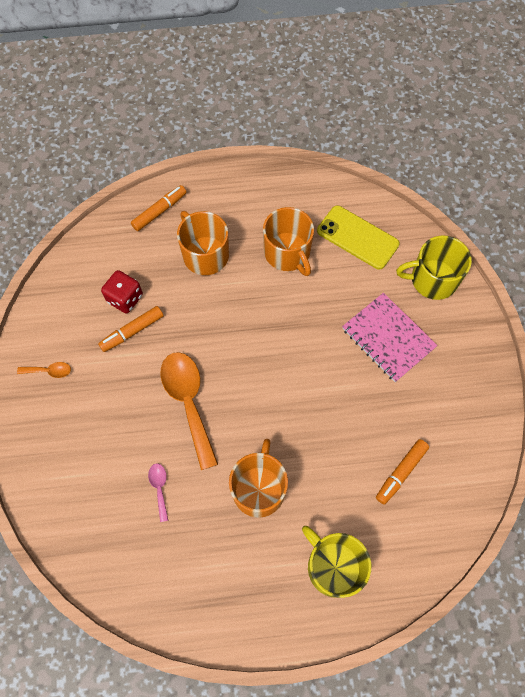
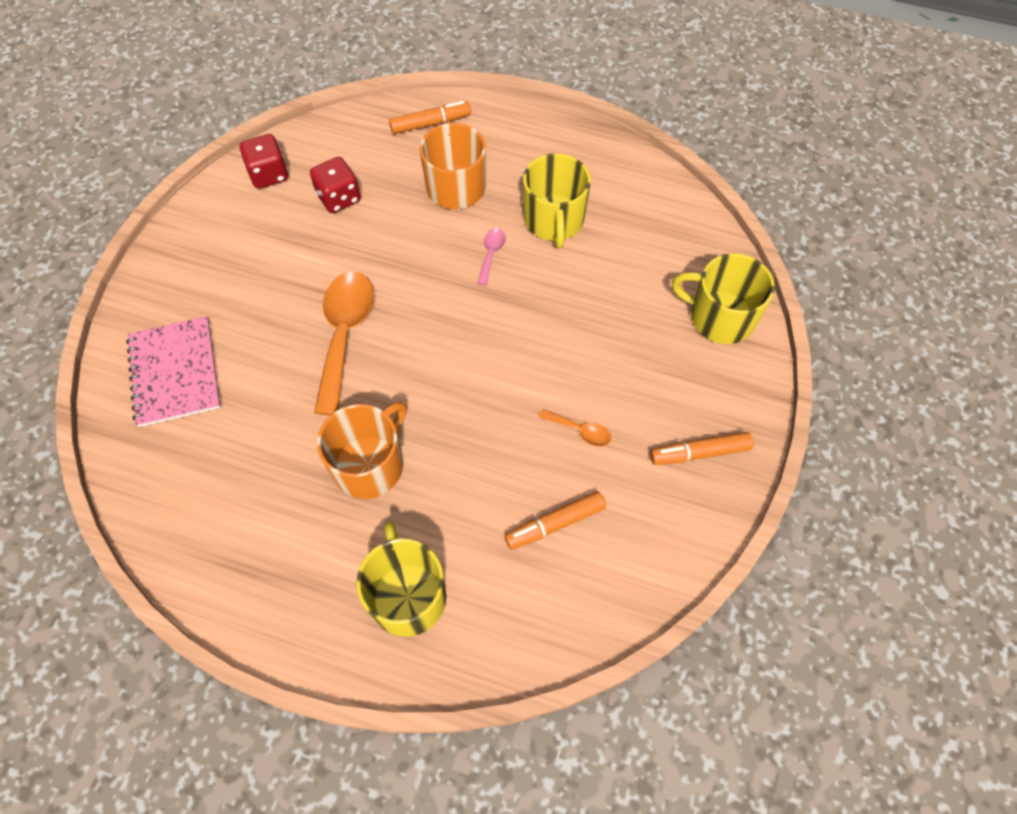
camera: 25 degrees right, 5 degrees down
(49, 371) = (213, 240): orange spoon -> orange spoon (580, 431)
(61, 301) = (269, 174): none -> red dice
(132, 331) = (326, 235): orange marker -> orange marker (699, 452)
(159, 488) = (257, 413): pink spoon -> pink spoon (491, 254)
(287, 253) = (554, 220): orange mug -> yellow mug
(357, 237) = (649, 235): yellow phone -> none
(388, 338) = (625, 361): pink notebook -> pink notebook (175, 373)

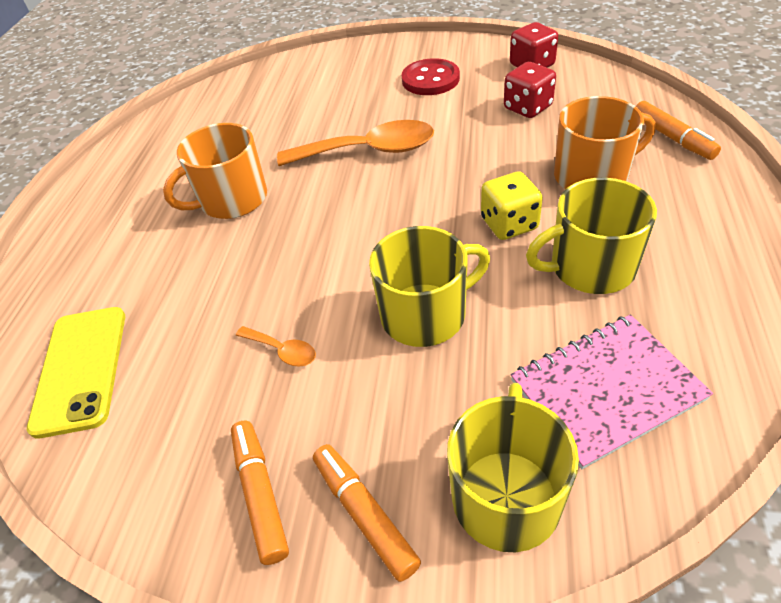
camera: 85 degrees right, 15 degrees down
(175, 373) = (309, 81): pink notebook -> pink notebook (606, 390)
(244, 260) = (430, 79): none -> red button
(369, 464) = (232, 200): orange mug -> orange mug turned 120 degrees clockwise
(407, 595) = (100, 254): yellow mug -> yellow mug (425, 314)
(491, 254) = (509, 224): pink spoon -> yellow dice
(555, 523) = (163, 349): orange marker -> orange marker (365, 514)
(560, 594) = (81, 369): none -> yellow phone
(580, 431) = (282, 351): orange spoon -> orange spoon turned 75 degrees counterclockwise

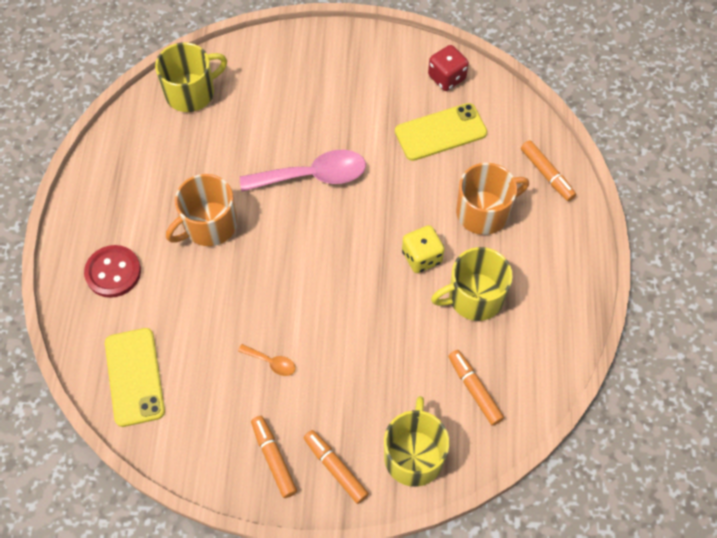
camera: 10 degrees left, 15 degrees up
(369, 151) = (313, 176): orange spoon -> pink spoon
(425, 314) = (364, 334): yellow mug -> yellow mug (191, 92)
(430, 79) = (360, 89): red button -> red button (113, 272)
(527, 108) = (440, 132): red dice -> yellow phone
(606, 390) = (474, 389): pink notebook -> orange marker

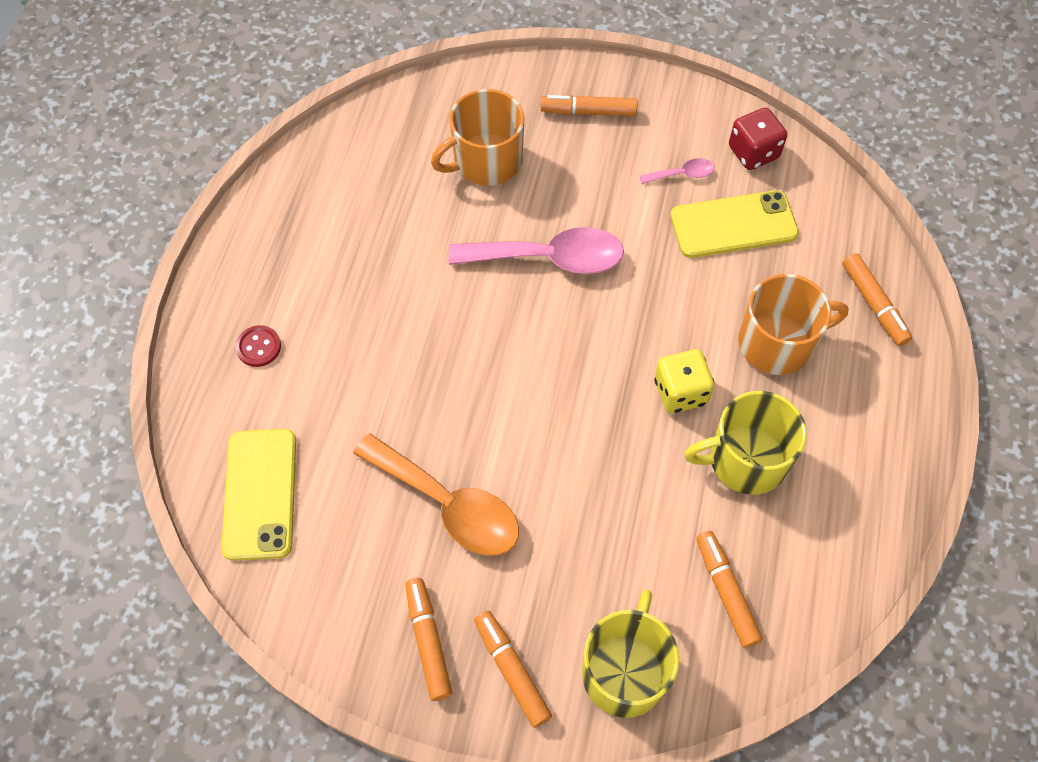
camera: 10 degrees right, 0 degrees up
(113, 272) = (258, 347): red button -> red button, size x0.59
(191, 92) = (406, 124): yellow mug -> none
(209, 225) = (397, 303): orange mug -> orange mug (486, 161)
(271, 362) = (448, 505): orange spoon -> orange spoon, size x2.22
(323, 64) = (588, 112): none -> orange marker
(398, 101) = (682, 174): none -> pink spoon

